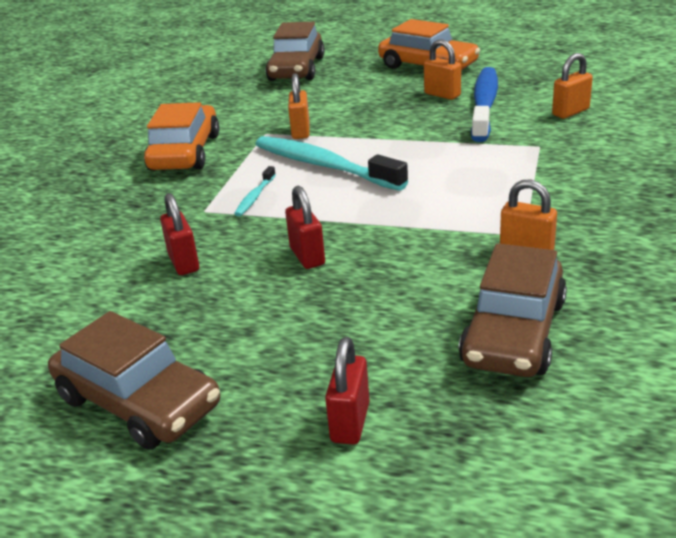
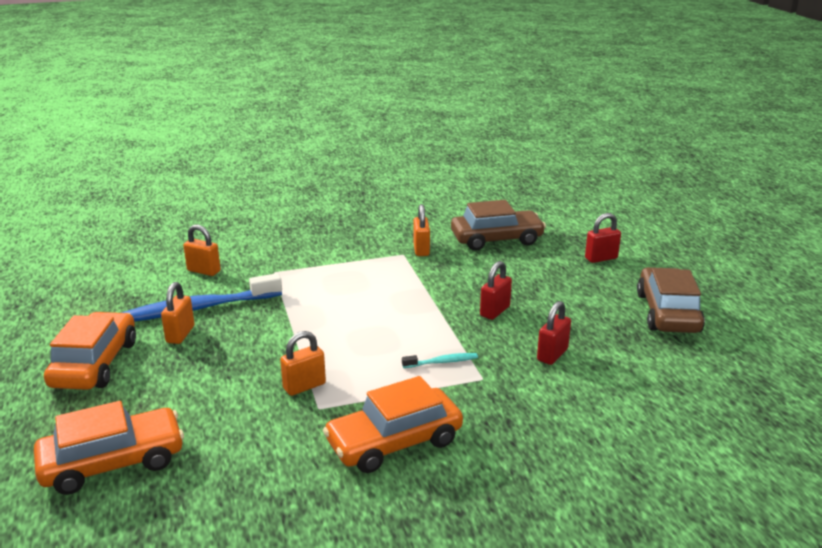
camera: 125 degrees left, 5 degrees down
(296, 69) = (113, 462): brown car -> orange car
(324, 166) = (366, 349): turquoise toothbrush -> none

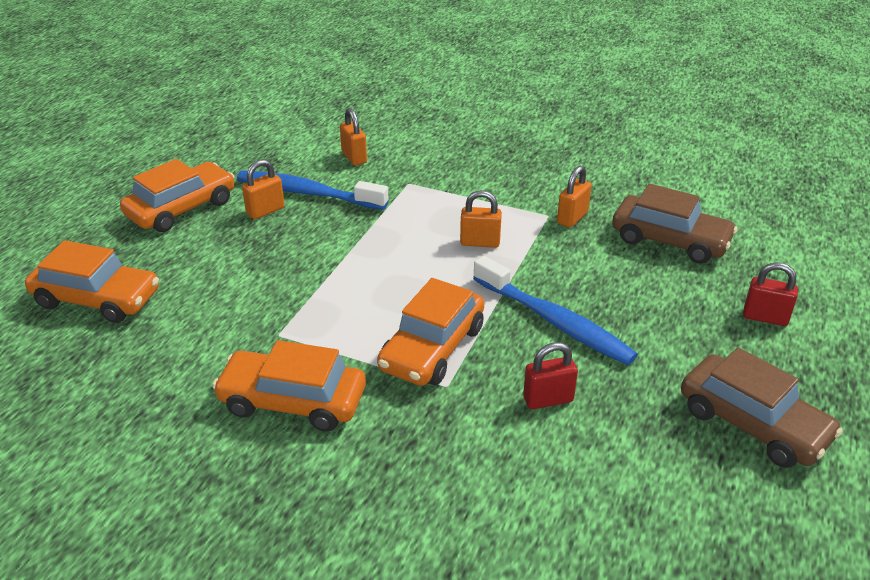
camera: 40 degrees right, 10 degrees up
(304, 386) = (293, 308): orange padlock -> orange padlock (480, 242)
(442, 362) = (432, 348): turquoise toothbrush -> orange car
(495, 311) = (555, 321): red padlock -> blue toothbrush
(667, 313) = (753, 423): brown car -> brown car turned 90 degrees clockwise

